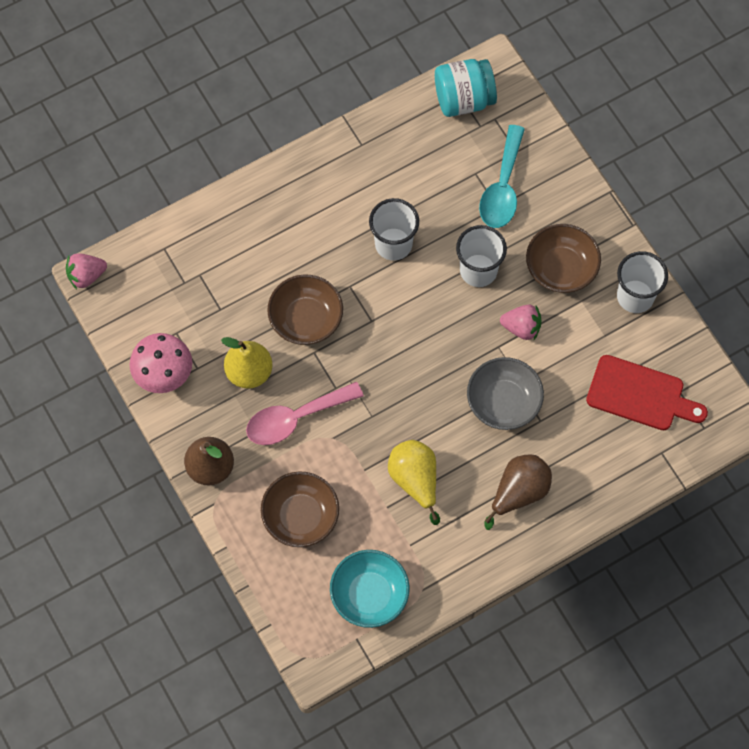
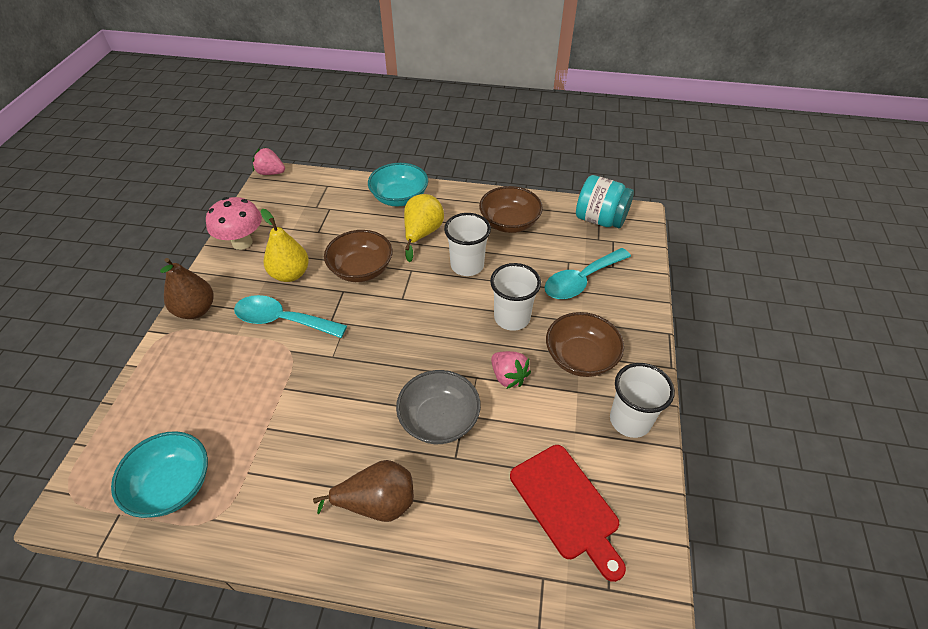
camera: 40 degrees right, 20 degrees down
(253, 210) = (399, 198): none -> turquoise bowl
(295, 418) = (282, 320): pink spoon -> turquoise spoon
(300, 516) = (204, 385): brown bowl -> brown bowl (509, 223)
(415, 480) = (309, 425): yellow pear -> yellow pear (422, 234)

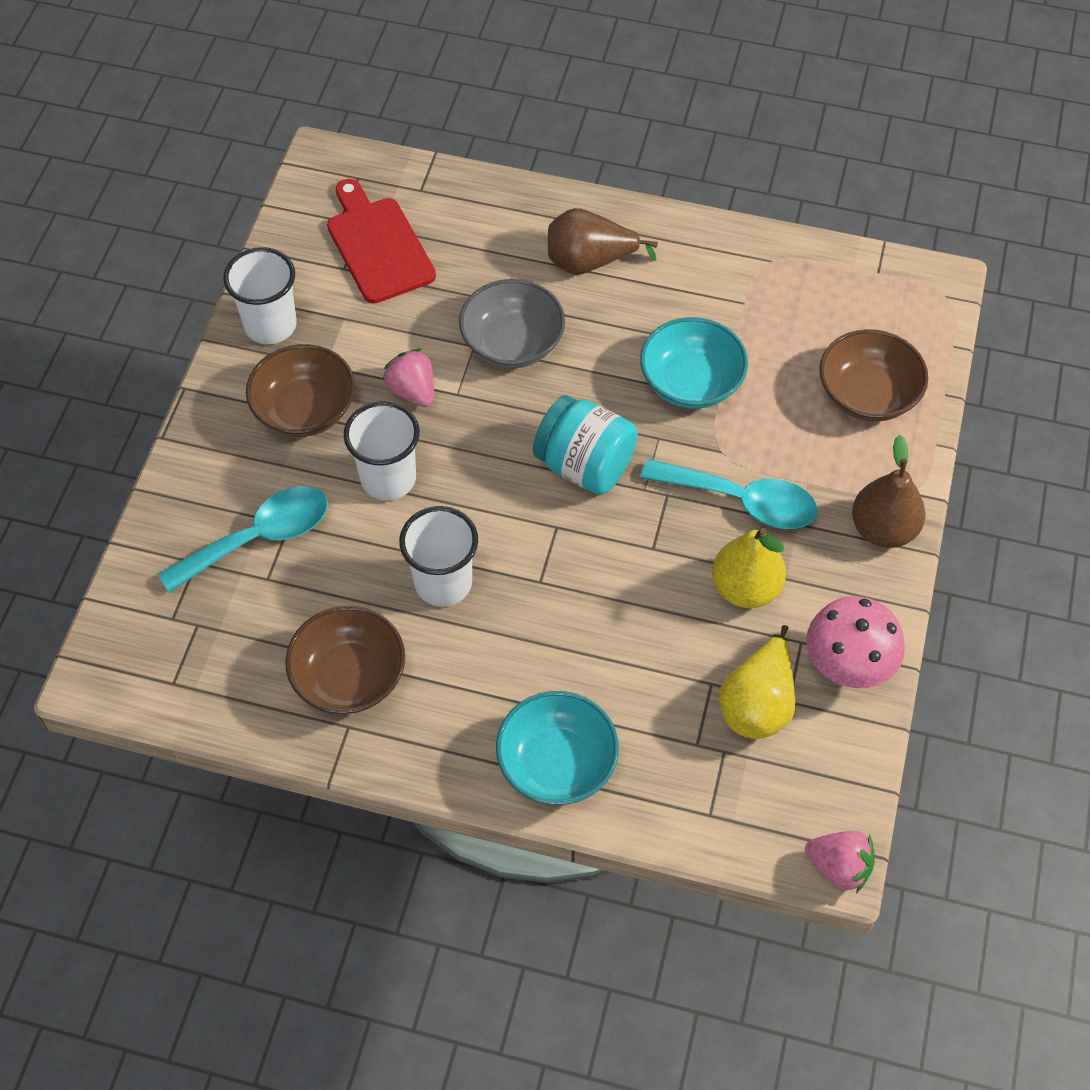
camera: 175 degrees left, 10 degrees up
(172, 486) = (828, 295): turquoise bowl -> turquoise bowl (691, 382)
(361, 269) = (625, 589): brown bowl -> brown bowl (867, 395)
(422, 234) = (516, 662): yellow pear -> yellow pear (757, 703)
(600, 219) = (175, 671): turquoise jar -> turquoise jar (584, 465)

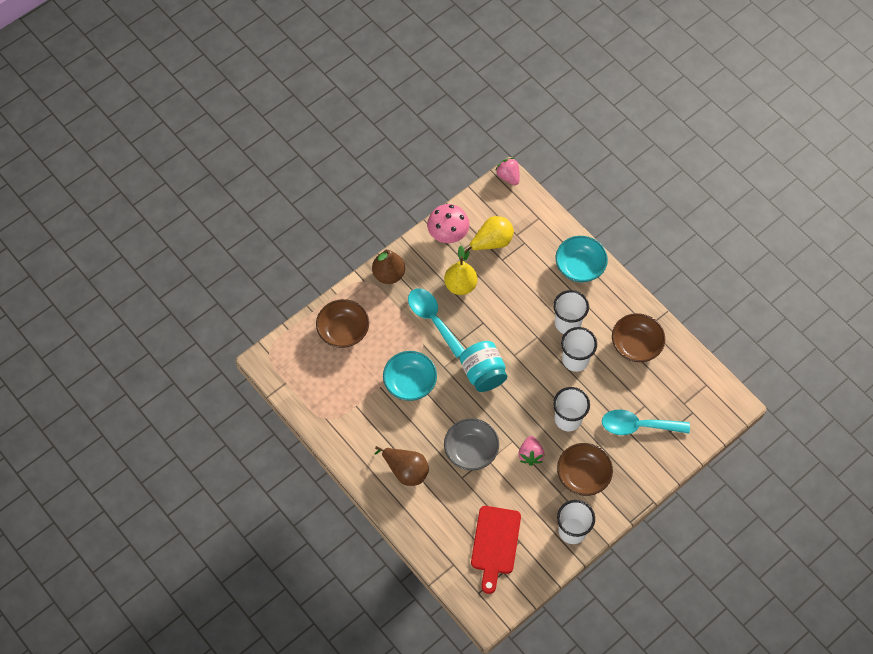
camera: 145 degrees left, 5 degrees up
(502, 639) = (567, 323): none -> white cup

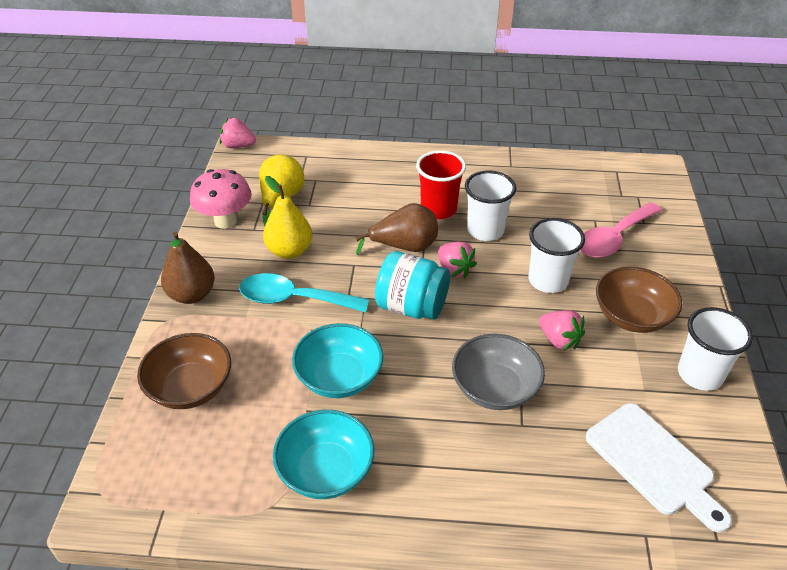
camera: 45 degrees left, 20 degrees down
(405, 470) = (449, 476): brown pear -> brown pear (404, 247)
(495, 544) = (653, 462): red cutting board -> white cutting board
(529, 370) = (454, 270): none -> pink strawberry
(567, 323) = (438, 209): white cup -> red cup
(579, 267) = (392, 164): turquoise bowl -> turquoise bowl (326, 470)
(636, 345) = (520, 184): brown bowl -> none
(637, 426) = (613, 238): turquoise spoon -> pink spoon

